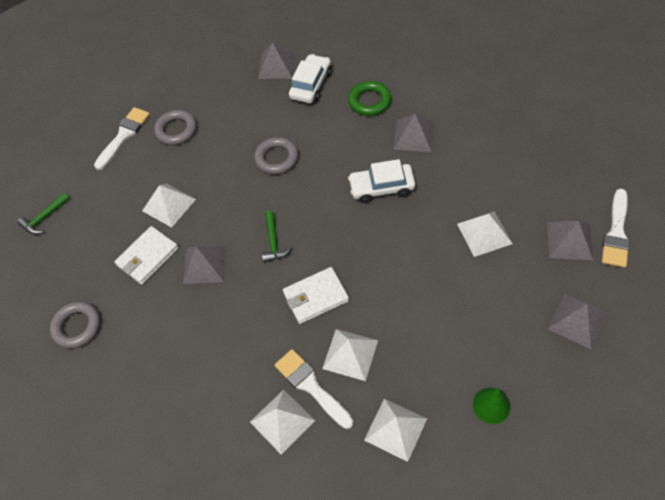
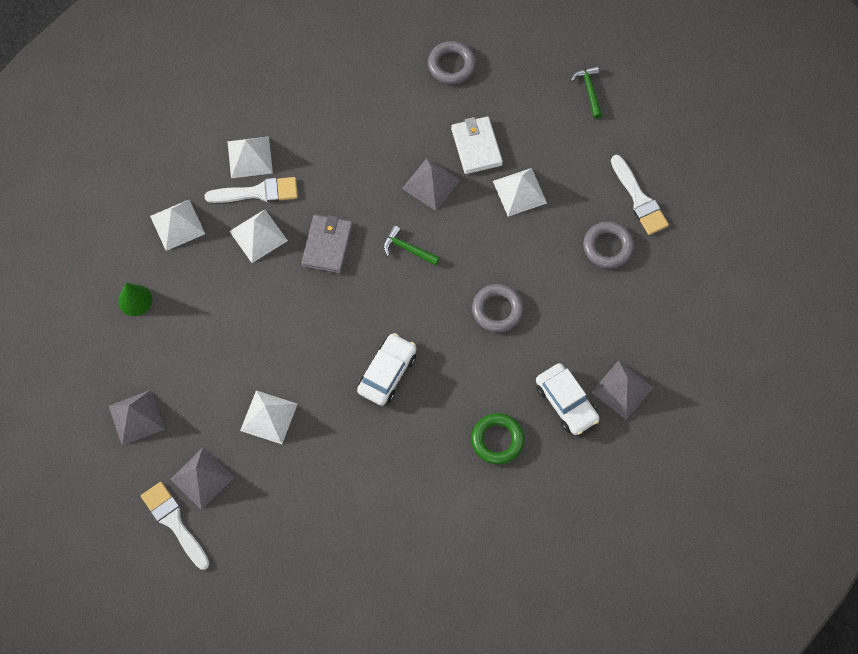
camera: 120 degrees right, 10 degrees up
(316, 297) = (327, 245): white wallet -> grey wallet
(414, 135) = (420, 446): grey pyramid -> none

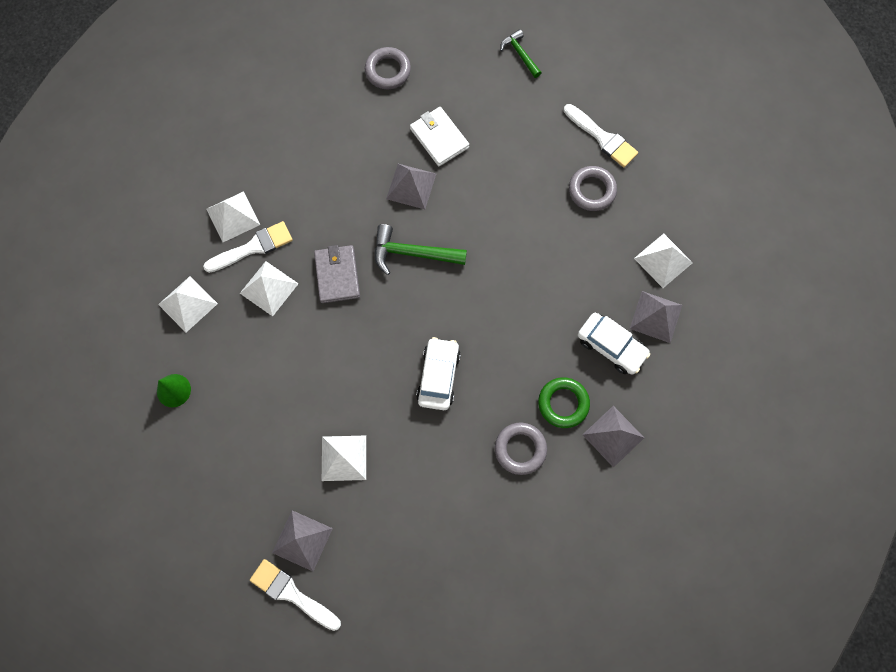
camera: 20 degrees left, 5 degrees up
(136, 417) = (217, 504): grey pyramid -> grey pyramid (613, 436)
(407, 249) = (412, 253): green hammer -> green hammer, size x1.63
(497, 310) = (516, 282): grey ring -> grey ring (520, 449)
(519, 192) = (494, 166): white pyramid -> white pyramid (663, 260)

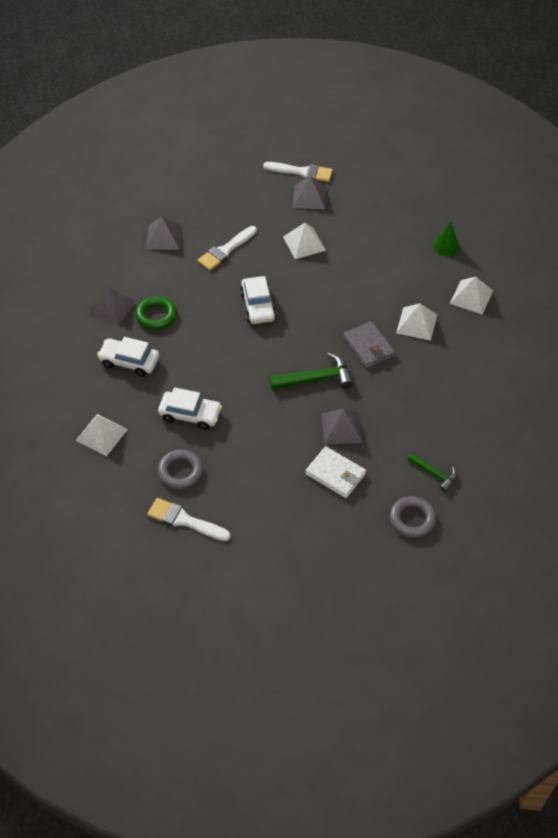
camera: 160 degrees right, 20 degrees down
(233, 216) = (475, 362): white pyramid -> none
(253, 247) = (446, 346): white brush -> white brush (225, 250)
(520, 54) = (292, 576): green hammer -> green hammer (434, 474)
(520, 449) = (179, 281): grey ring -> none
(562, 254) = (190, 414): none -> white car
(656, 316) = (98, 392): grey pyramid -> grey pyramid (164, 237)

